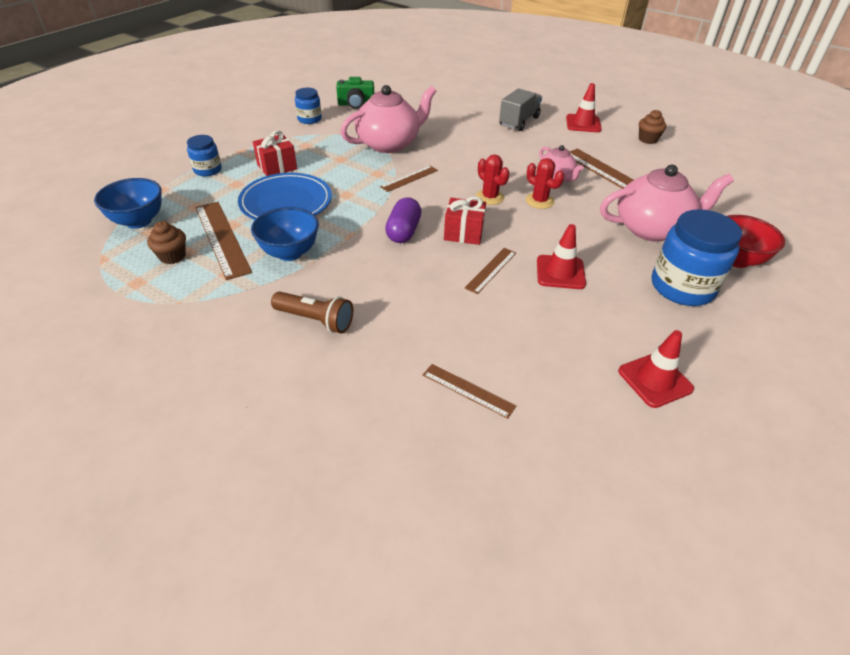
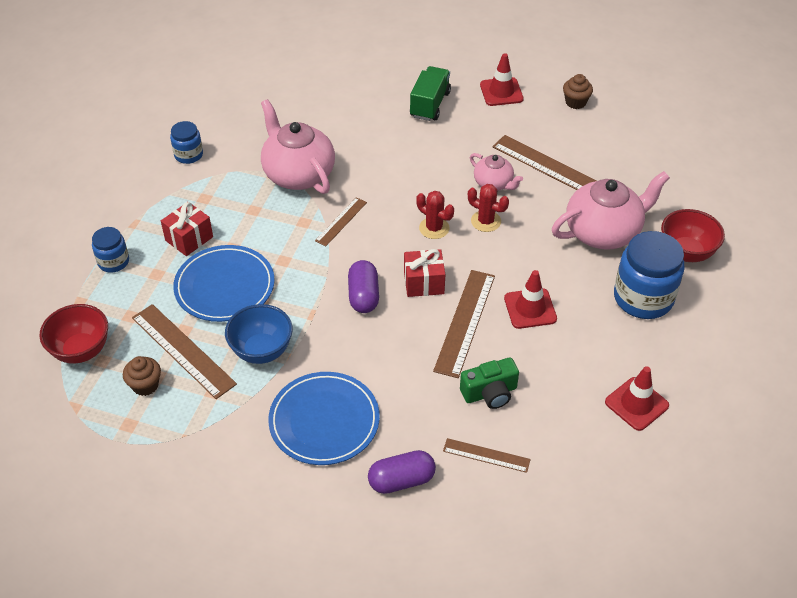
camera: 15 degrees left, 5 degrees up
(138, 221) = (81, 350): blue bowl -> red bowl
(315, 320) = (324, 421): brown flashlight -> blue plate
(356, 104) = (232, 117): green camera -> green camera (490, 393)
(366, 392) = (401, 480): none -> purple capsule
(389, 144) = (298, 174): pink teapot -> pink teapot turned 75 degrees counterclockwise
(491, 270) = (465, 322): brown ruler -> brown ruler, size x1.75
(519, 121) = (430, 104): grey truck -> green truck

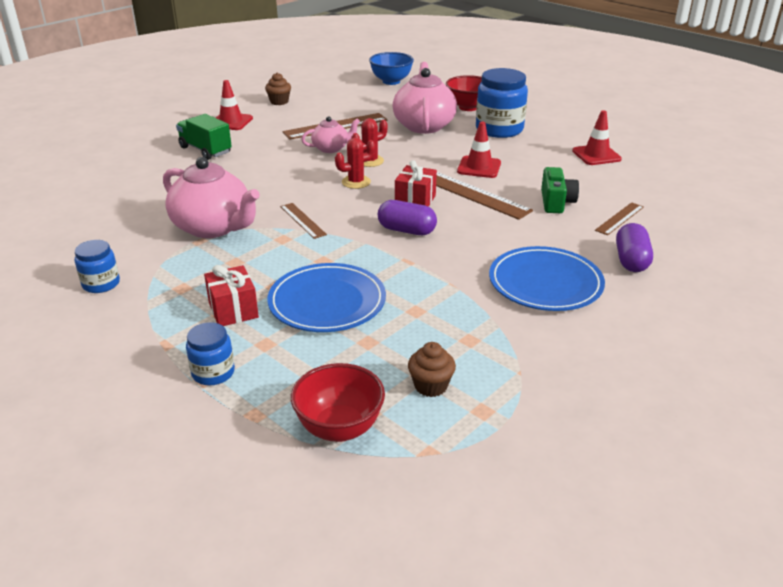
camera: 65 degrees left, 15 degrees down
(183, 350) = (397, 348): brown ruler -> none
(261, 351) = (434, 298): blue bowl -> blue bowl (391, 81)
(298, 174) = (213, 227): pink teapot -> pink teapot turned 135 degrees counterclockwise

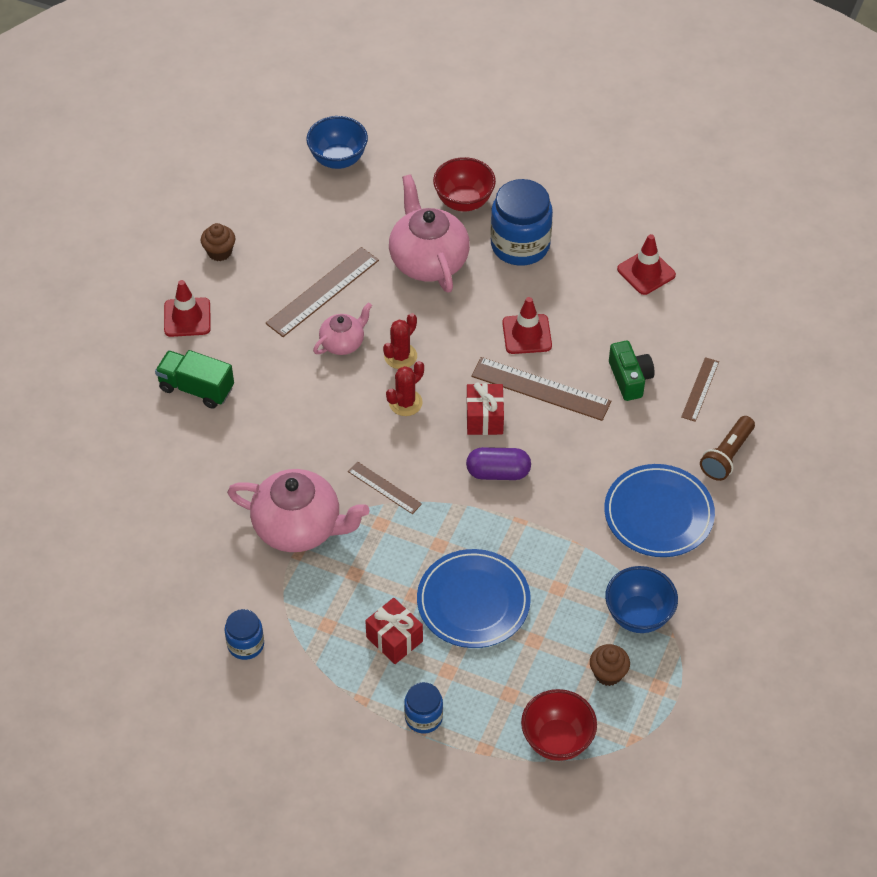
camera: 20 degrees left, 20 degrees up
(489, 348) = (638, 615): none -> blue bowl
(631, 260) = (727, 456): purple capsule -> brown flashlight

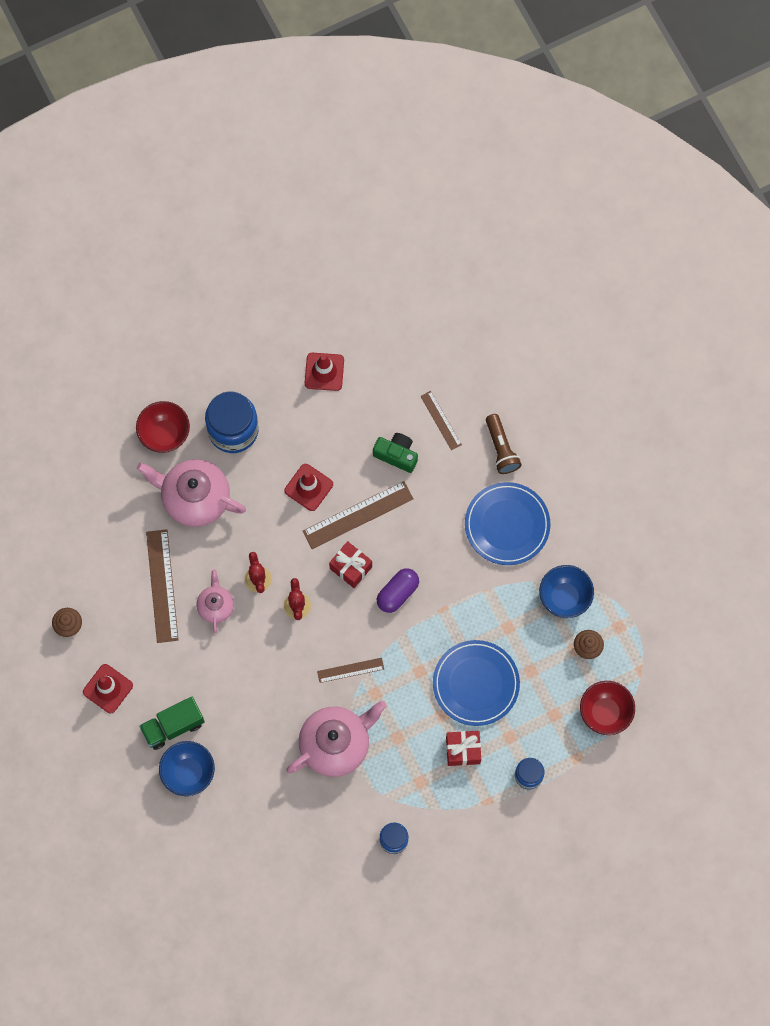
camera: 50 degrees left, 20 degrees up
(338, 159) = (54, 485): blue bowl -> blue bowl (188, 773)

